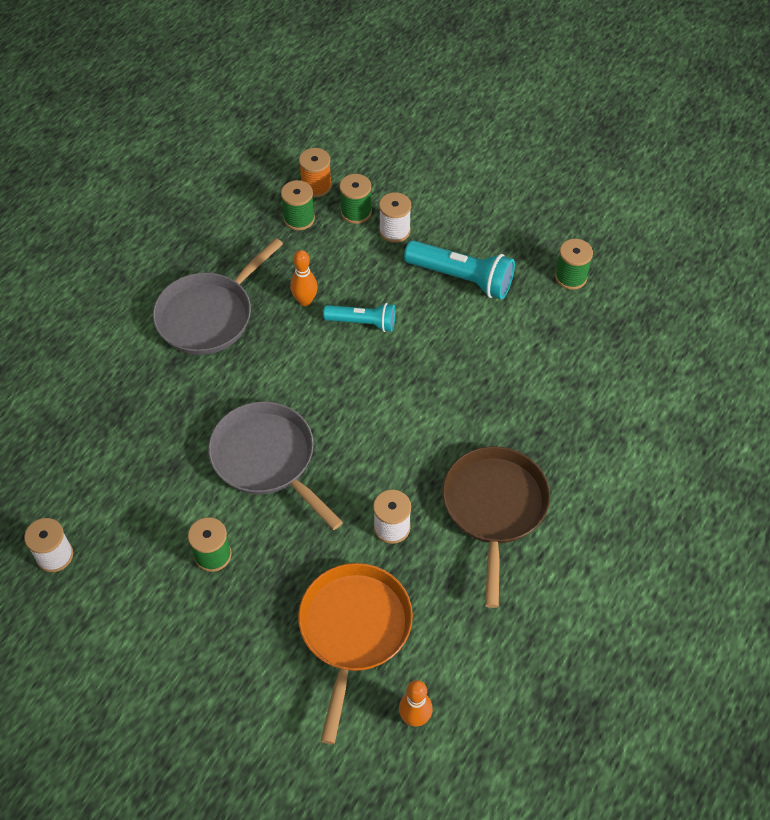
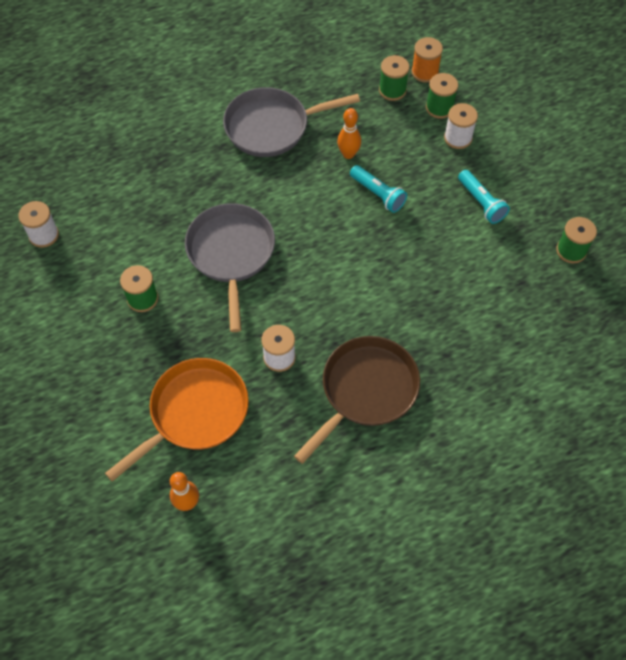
camera: 35 degrees right, 5 degrees up
(461, 278) = (481, 202): turquoise flashlight -> turquoise flashlight, size x0.64

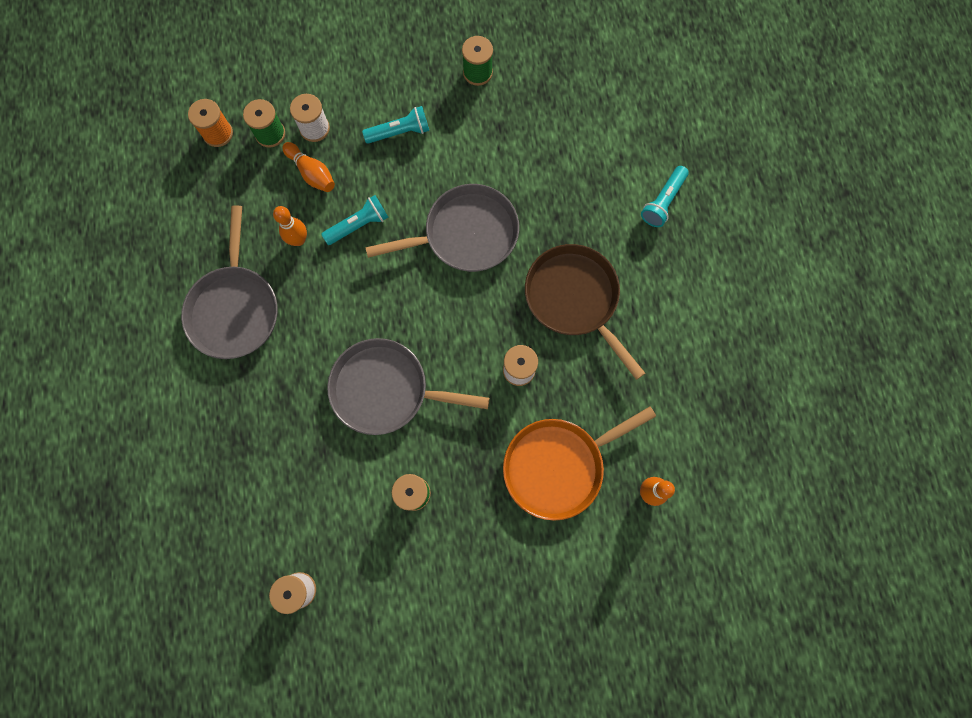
camera: 75 degrees left, 15 degrees up
(194, 413) = (558, 465): orange pan -> orange pan turned 90 degrees counterclockwise
(392, 90) = (230, 172): green spool -> none
(399, 280) = (465, 234): none -> grey pan
(414, 147) = (312, 173): none -> orange bowling pin
(501, 452) = (663, 201): none -> turquoise flashlight

